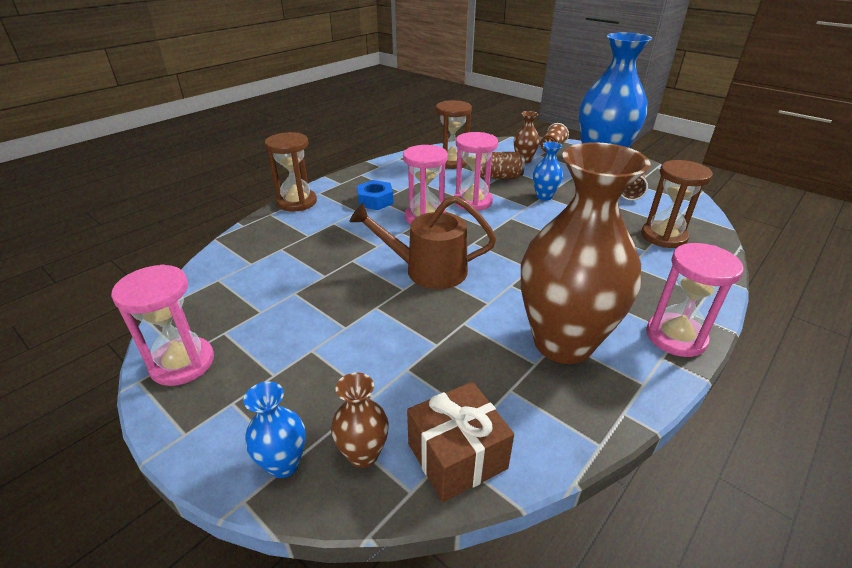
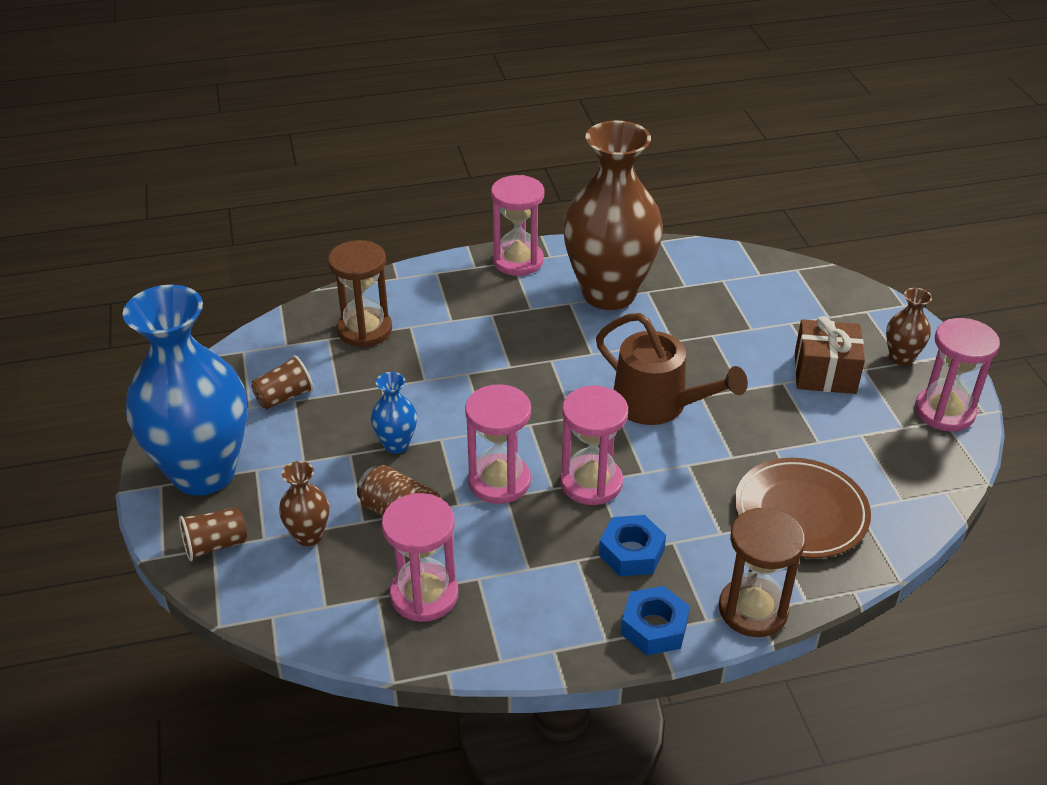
camera: 145 degrees left, 5 degrees up
(284, 464) = (872, 311): blue vase -> none
(289, 247) = (800, 512): none -> brown plate
(342, 183) = (654, 627): none -> blue nut
(363, 454) = (816, 295): brown vase -> brown vase (901, 358)
(451, 162) = (424, 595): brown hourglass -> pink hourglass
(457, 456) = (755, 271): brown gift -> brown gift (825, 373)

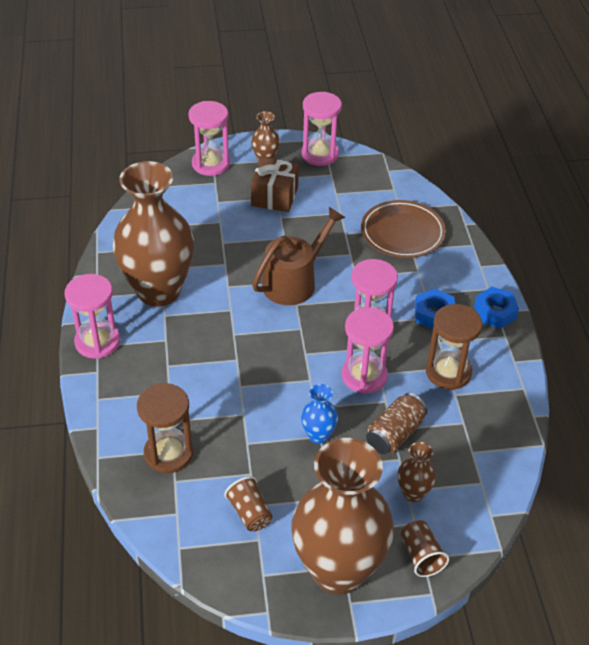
camera: 85 degrees left, 5 degrees up
(203, 472) = (338, 570): blue vase -> brown vase
(424, 595) = (470, 425): pink hourglass -> pink hourglass (211, 164)
(753, 610) = (480, 267): brown hourglass -> brown hourglass (448, 372)

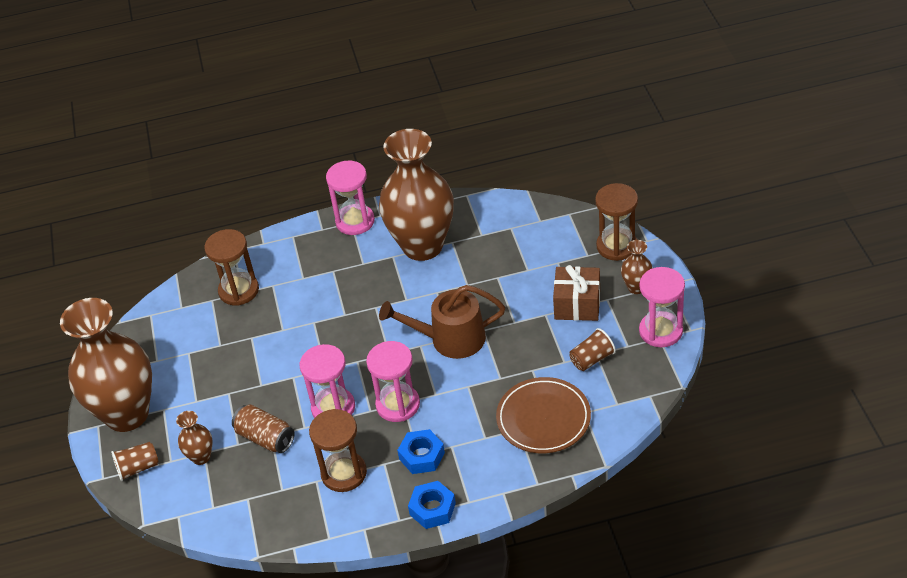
camera: 90 degrees right, 0 degrees up
(211, 164) = (617, 246): pink hourglass -> brown hourglass
(250, 513) = (181, 351): brown cup -> brown cup (592, 359)
(294, 282) = (450, 339): brown watering can -> brown watering can turned 135 degrees clockwise
(318, 435) = (261, 383): blue vase -> none

